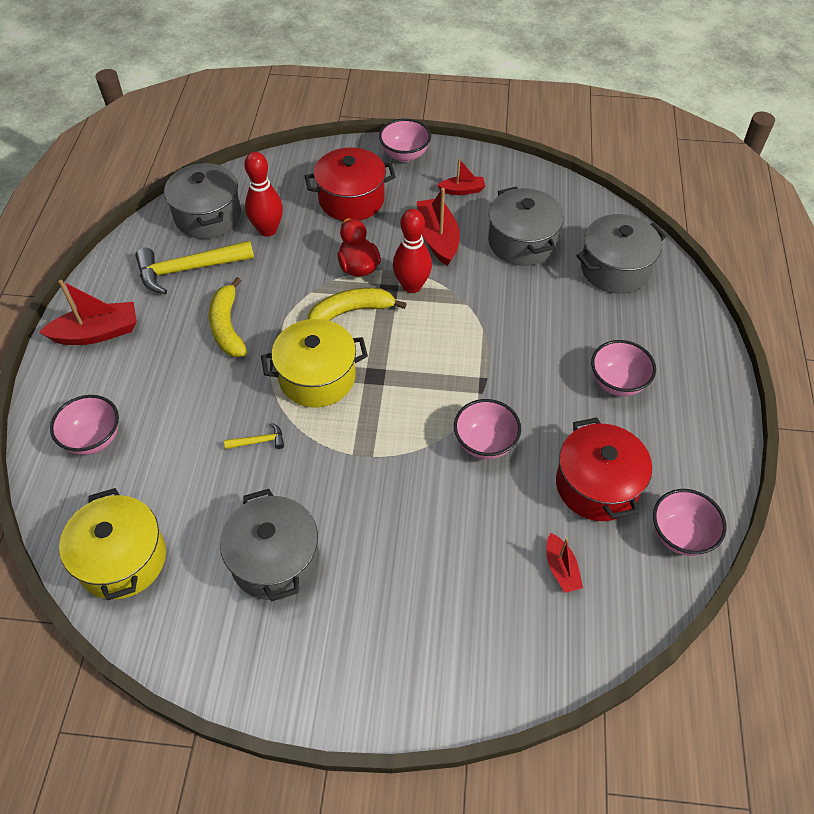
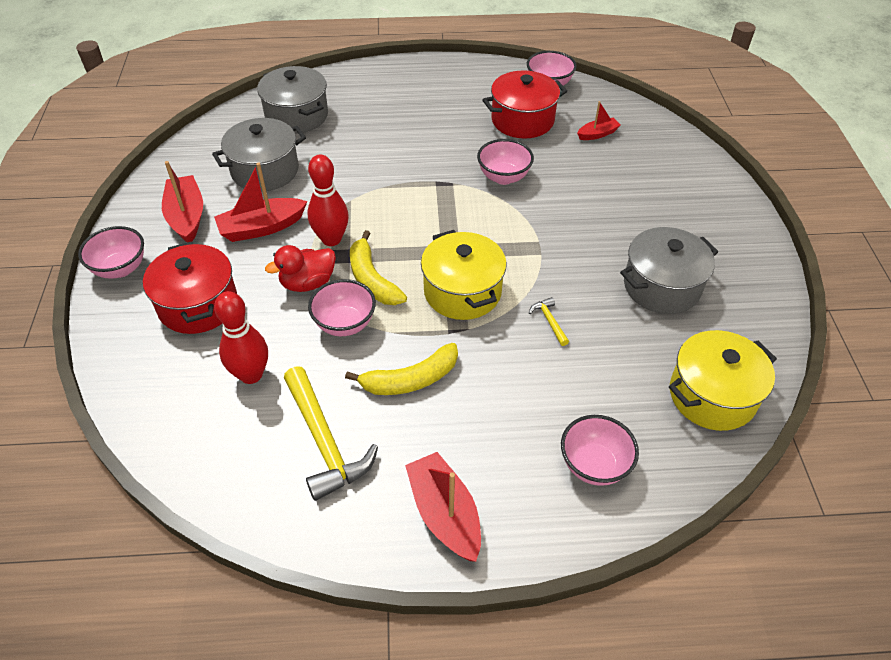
camera: 100 degrees left, 5 degrees down
(208, 216) = (225, 445): grey pot -> none
(462, 190) = (186, 217): red boat -> red boat, size x1.74
(617, 382) = (423, 112): pink bowl -> pink bowl (344, 324)

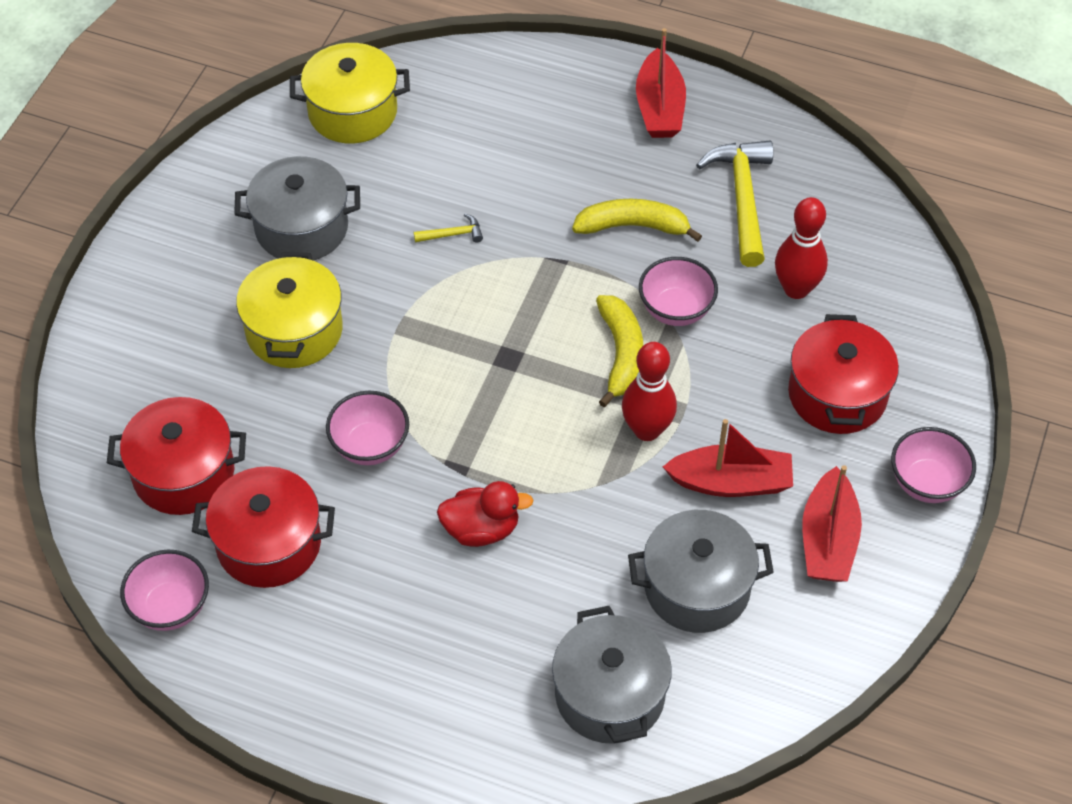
camera: 155 degrees left, 5 degrees up
(308, 283) = (699, 377): red duck -> red duck (481, 529)
(462, 292) = (525, 301): yellow pot -> yellow pot (294, 330)
(549, 321) = (453, 234): yellow hammer -> yellow hammer turned 105 degrees counterclockwise
(594, 465) = (507, 97): pink bowl -> none
(597, 134) = (184, 473): red boat -> red pot

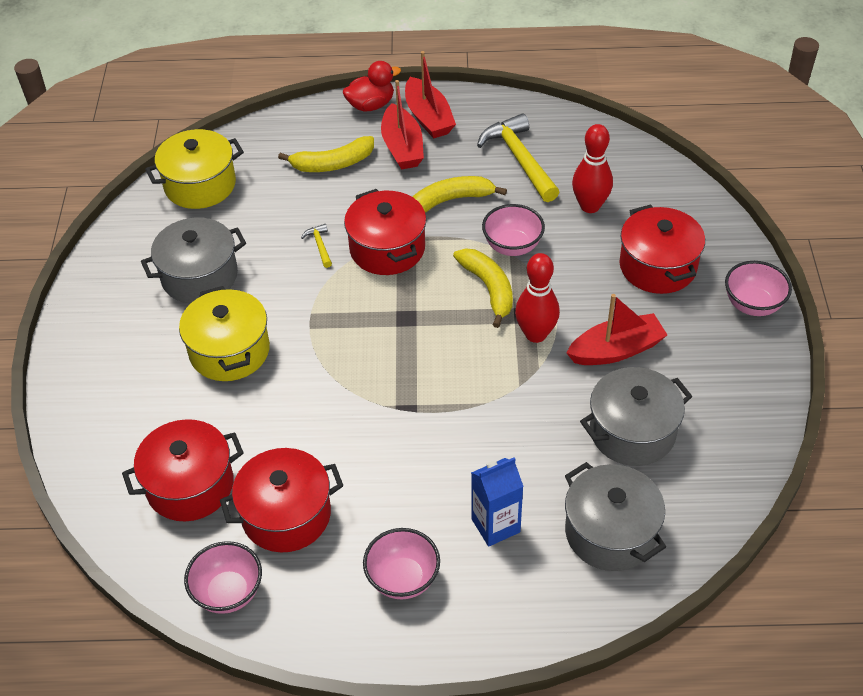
camera: 20 degrees left, 5 degrees down
(370, 446) = (331, 415): pink bowl -> pink bowl (403, 579)
(453, 234) = (320, 245): yellow hammer -> yellow hammer turned 75 degrees counterclockwise
(481, 529) = (449, 446): red duck -> red duck (371, 105)
(487, 639) = (495, 525): none -> blue carton
(517, 133) = (333, 164): none -> yellow banana
(528, 264) = (387, 249): none -> red pot
(828, 539) = (707, 366): red boat -> red boat (402, 147)

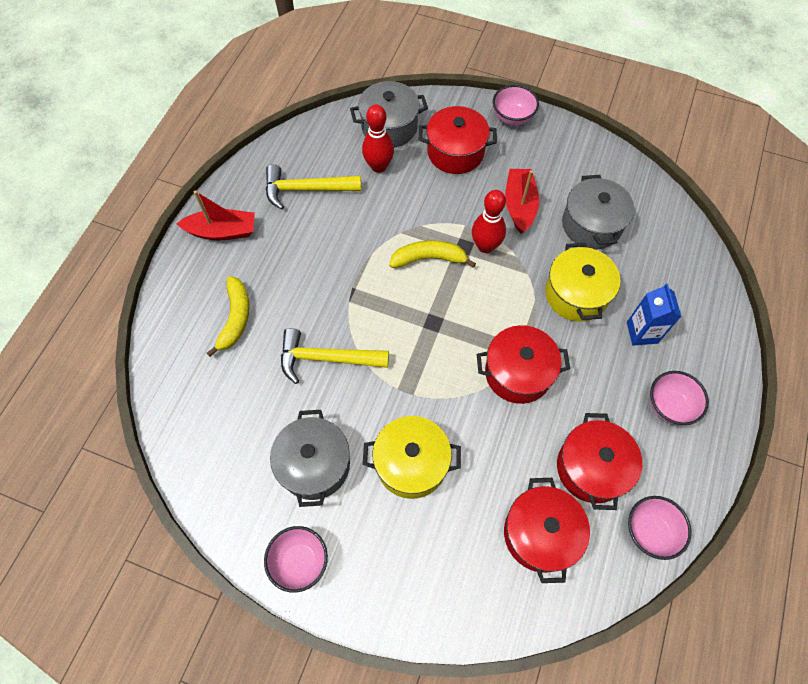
camera: 70 degrees left, 15 degrees up
(200, 185) = (200, 433): yellow pot -> yellow pot (576, 294)
(320, 245) = (326, 358): yellow hammer -> yellow hammer, size x2.26
(371, 105) = (180, 267): red duck -> none
(387, 249) = (355, 311): red pot -> red pot (518, 373)
(402, 147) = (246, 261): red boat -> none
(451, 200) = (325, 249): yellow banana -> none
(512, 246) = (394, 228): pink bowl -> pink bowl (300, 561)
(610, 532) = (666, 269): grey pot -> grey pot (389, 127)

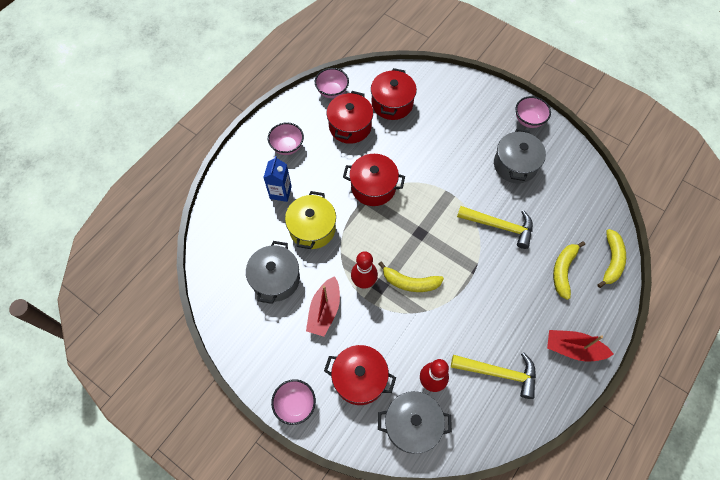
camera: 165 degrees left, 0 degrees up
(169, 347) = (611, 261): none -> yellow banana
(411, 463) = (456, 152): yellow pot -> none

